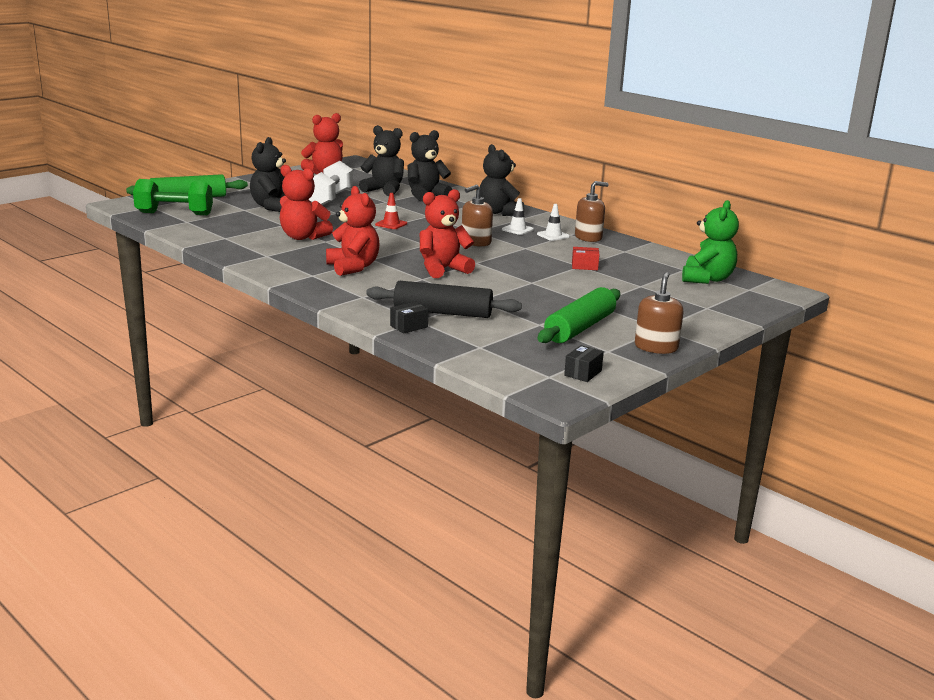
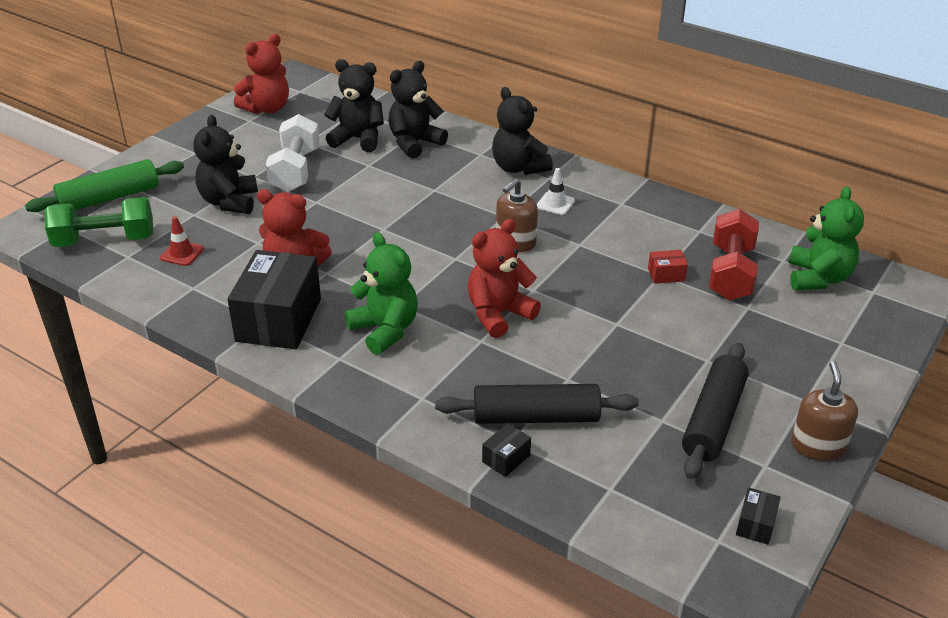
camera: 10 degrees left, 15 degrees up
(278, 256) = (279, 320): none -> black box
(353, 267) = (385, 330): red teddy bear -> green teddy bear
(391, 224) = (395, 218): red traffic cone -> red traffic cone (182, 253)
(553, 235) = (602, 210): white traffic cone -> none
(580, 328) = (713, 420): green rolling pin -> black rolling pin
(588, 237) = (646, 207): brown soap dispenser -> none
(637, 270) = (730, 273): none -> red dumbbell

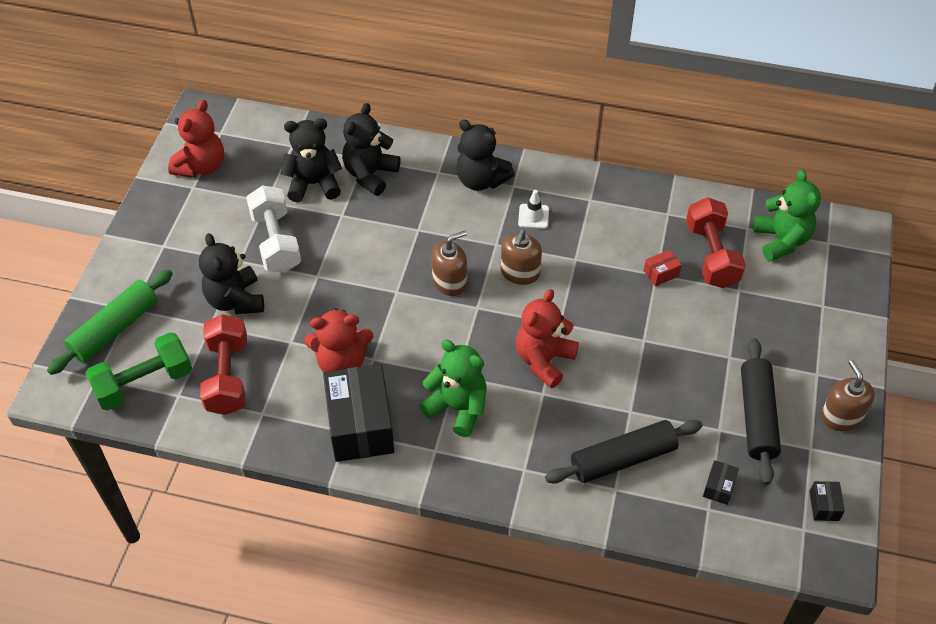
camera: 20 degrees left, 15 degrees up
(182, 253) = (228, 376): red traffic cone -> red dumbbell
(440, 233) = (449, 282): none -> brown soap dispenser
(506, 458) = (618, 507): black box -> black box (718, 487)

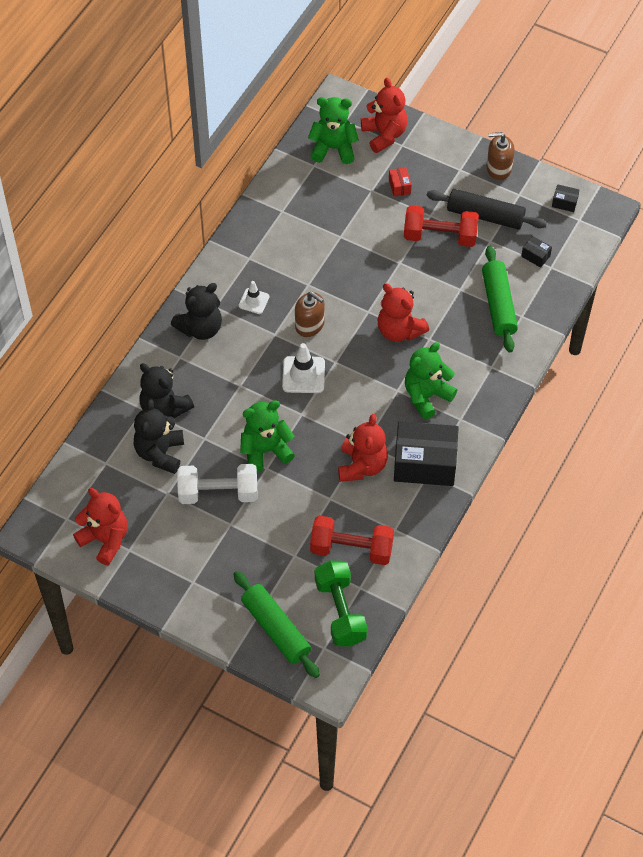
camera: 75 degrees left, 5 degrees up
(235, 300) = (273, 533): black teddy bear -> none
(339, 270) = (265, 451): none -> green teddy bear
(449, 282) = (303, 375): brown soap dispenser -> white traffic cone
(623, 459) = (498, 305): black rolling pin -> green rolling pin
(661, 273) = (340, 233): red box -> red box (399, 186)
(711, 255) = (333, 196): red dumbbell -> red dumbbell (440, 236)
(829, 285) = (384, 135): none -> red teddy bear

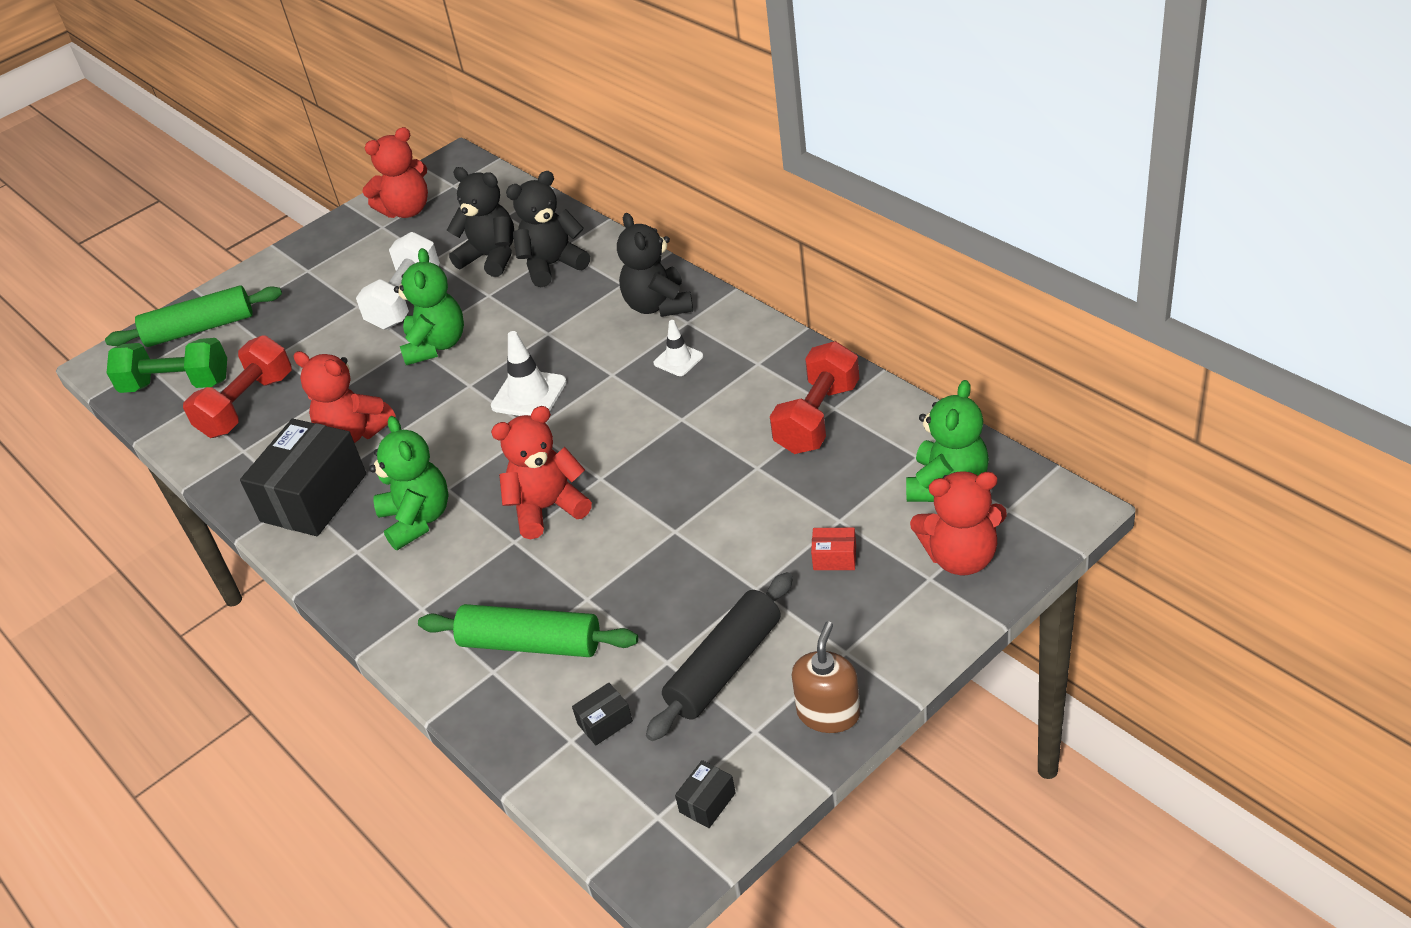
camera: 115 degrees right, 15 degrees down
(310, 325) = (608, 411): brown soap dispenser -> none
(440, 236) = (705, 593): red dumbbell -> red dumbbell (817, 418)

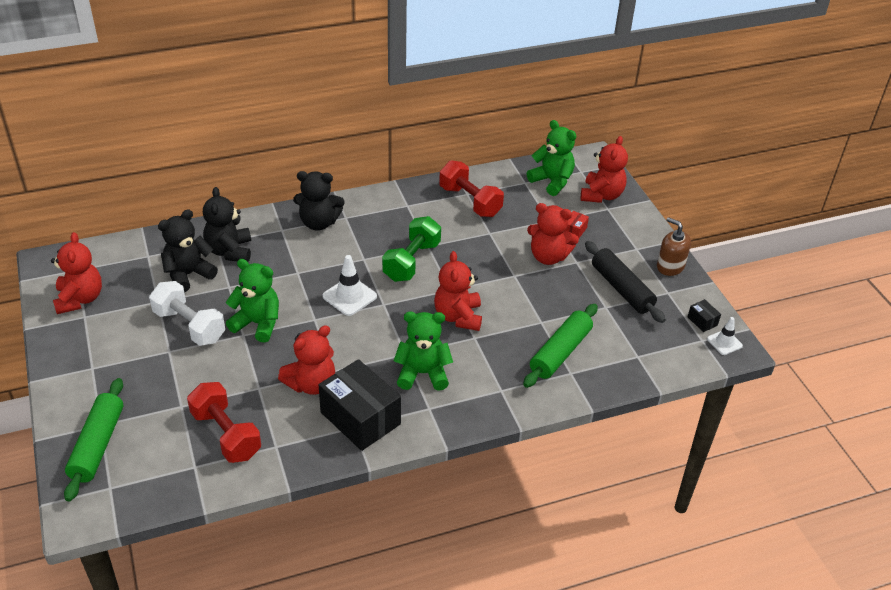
camera: 75 degrees left, 0 degrees up
(177, 384) = (157, 472): green dumbbell -> green dumbbell (412, 261)
(605, 722) = (633, 340): black box -> none
(678, 360) = (376, 231): white traffic cone -> white traffic cone (724, 342)
(745, 551) = (548, 257): none -> red teddy bear

